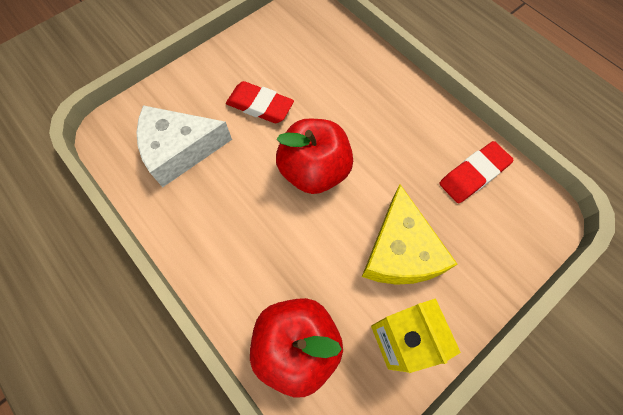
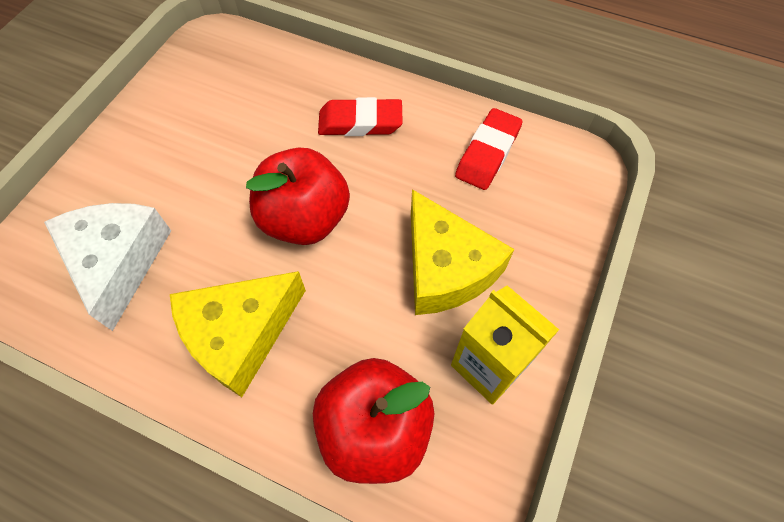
camera: 25 degrees left, 5 degrees down
(179, 150) = (118, 262): white cheese -> white cheese turned 120 degrees clockwise
(236, 236) = (240, 334): none -> yellow cheese
(260, 106) = (202, 170): red eraser -> red eraser (360, 122)

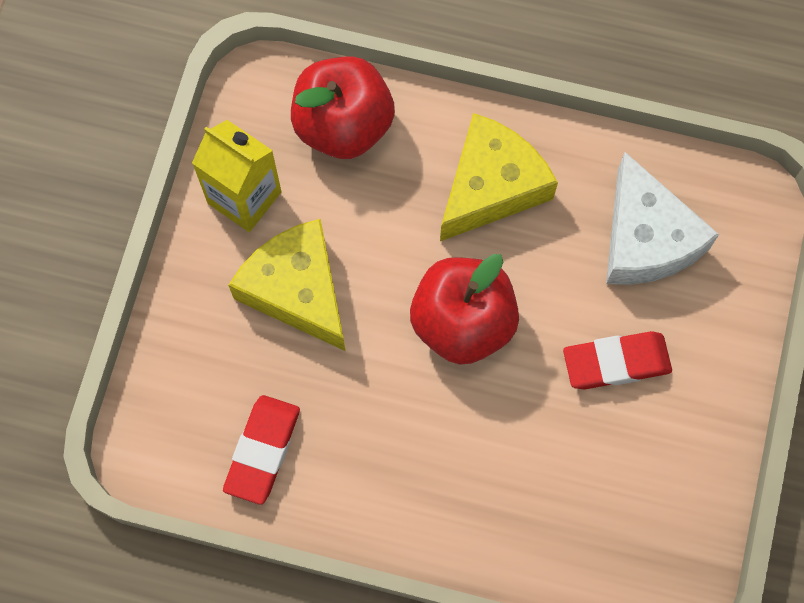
camera: 170 degrees right, 10 degrees up
(360, 122) = (429, 471): red eraser -> red eraser (616, 362)

